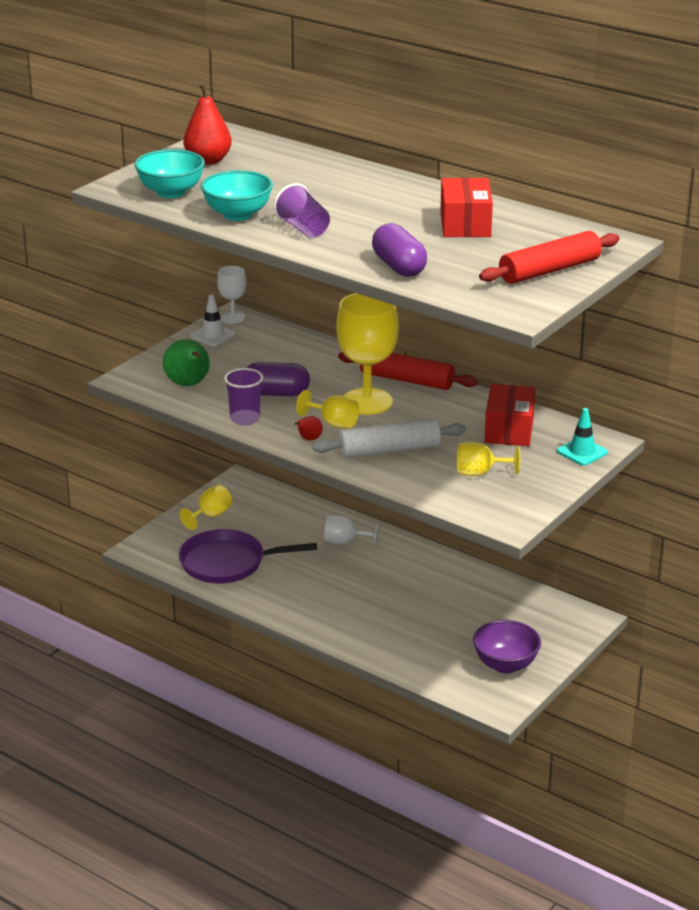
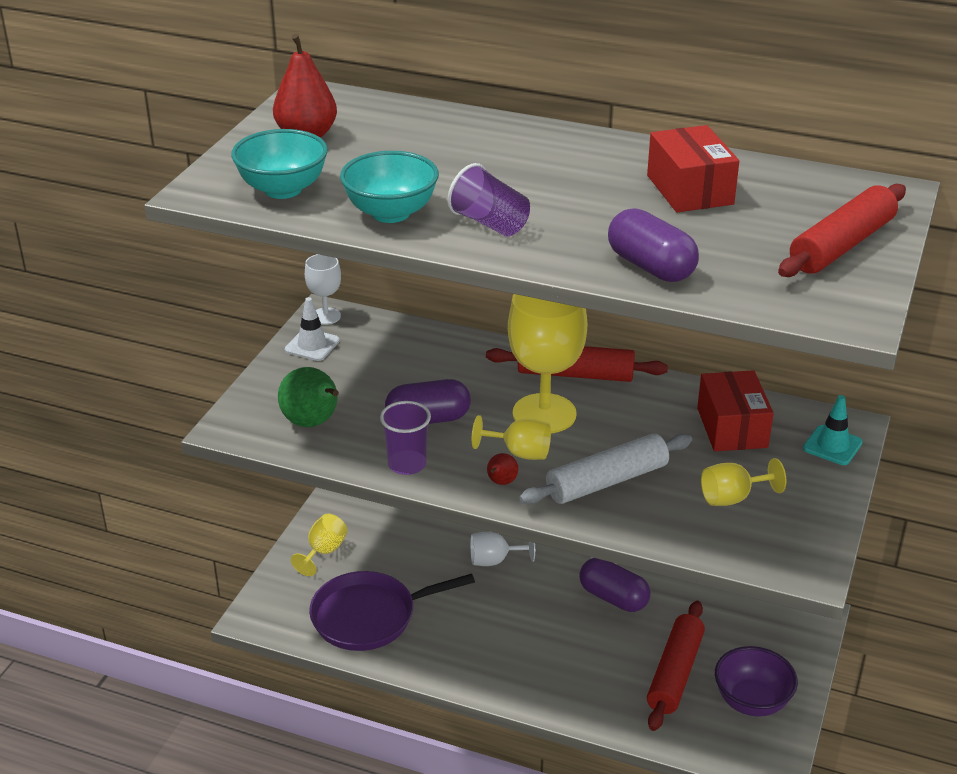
camera: 15 degrees left, 5 degrees up
(429, 581) = (613, 598): none -> purple capsule
(453, 637) = (675, 673): none -> red rolling pin

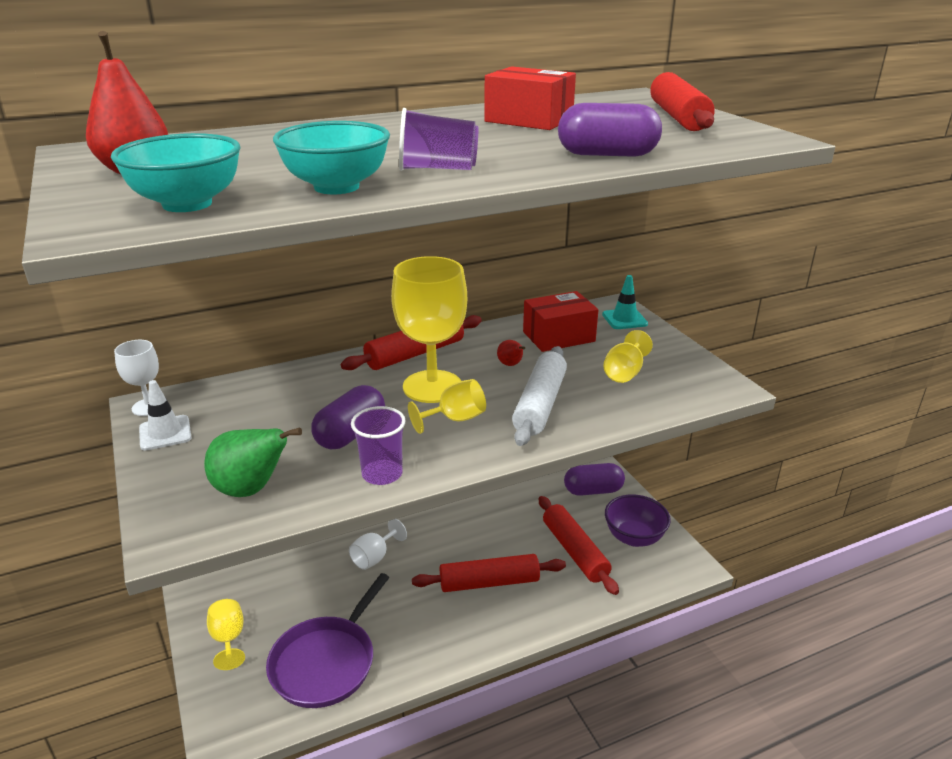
camera: 45 degrees left, 5 degrees down
(501, 482) = (473, 445): red pear -> red pear (511, 365)
(562, 645) = (489, 582): none -> red rolling pin
(613, 598) = (481, 530): purple capsule -> purple capsule (593, 490)
(732, 427) = (558, 336): red box -> red box turned 60 degrees counterclockwise

